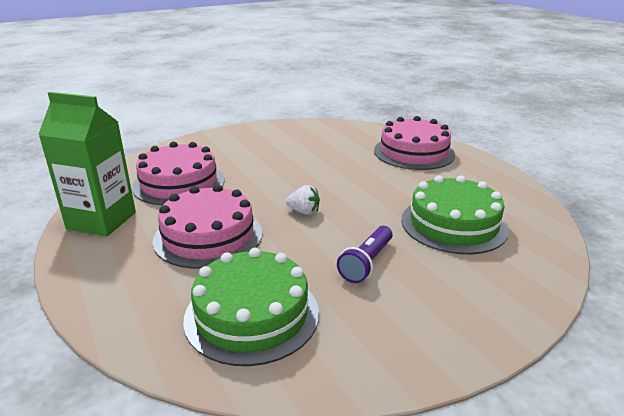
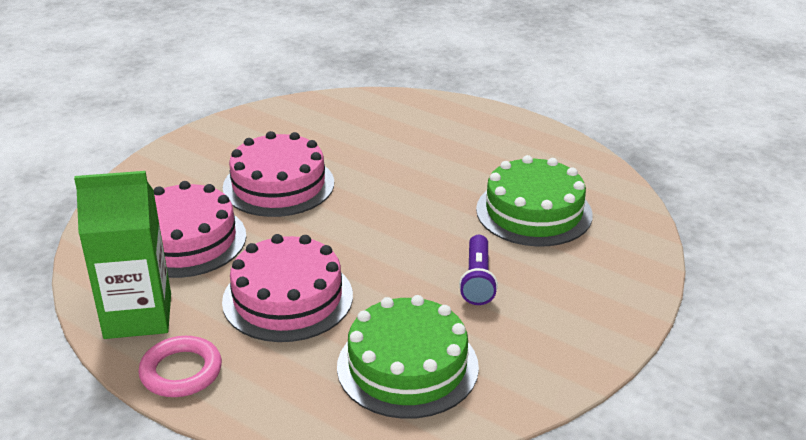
camera: 25 degrees left, 5 degrees up
(87, 265) = (181, 371): none -> pink ring
(304, 212) = (370, 239): white strawberry -> none
(414, 152) = (436, 125): pink cake -> pink cake (278, 185)

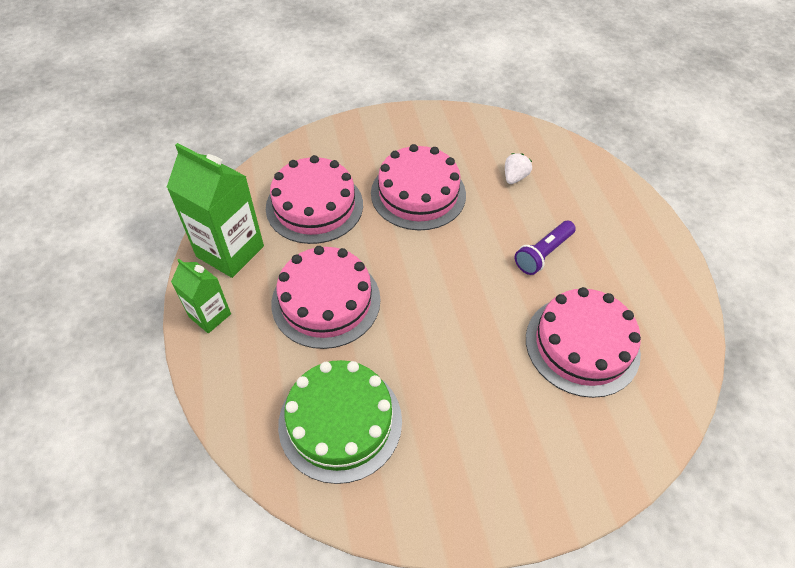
camera: 40 degrees right, 20 degrees up
(181, 371) = (210, 315): pink ring -> green carton
(351, 136) = (514, 177): none -> white strawberry
(477, 280) = (468, 381): purple flashlight -> purple flashlight (543, 254)
(534, 212) = (582, 345): green cake -> pink cake

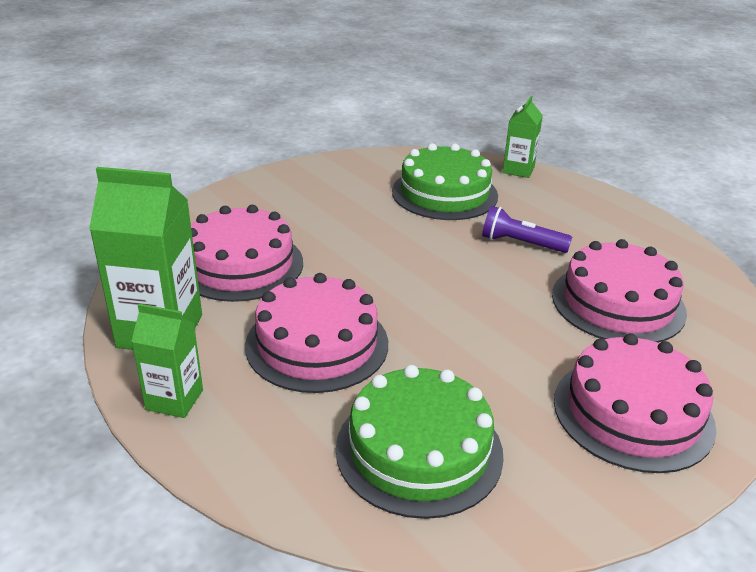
camera: 25 degrees left, 20 degrees down
(418, 193) = (354, 228): pink cake -> pink cake (633, 413)
(514, 177) = (444, 193): white strawberry -> green cake
(543, 254) = (521, 243): purple flashlight -> purple flashlight turned 90 degrees clockwise
(598, 168) = (518, 170): none -> green carton

